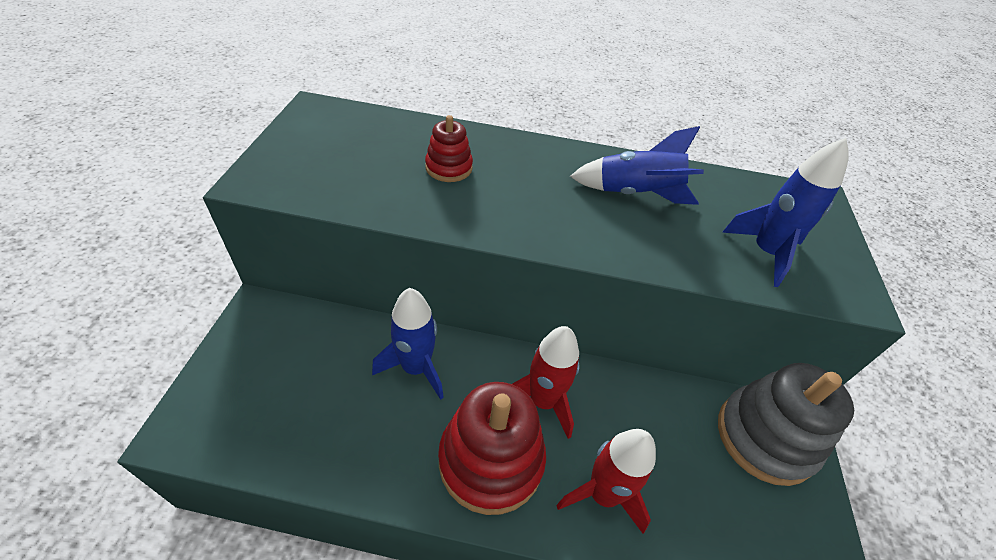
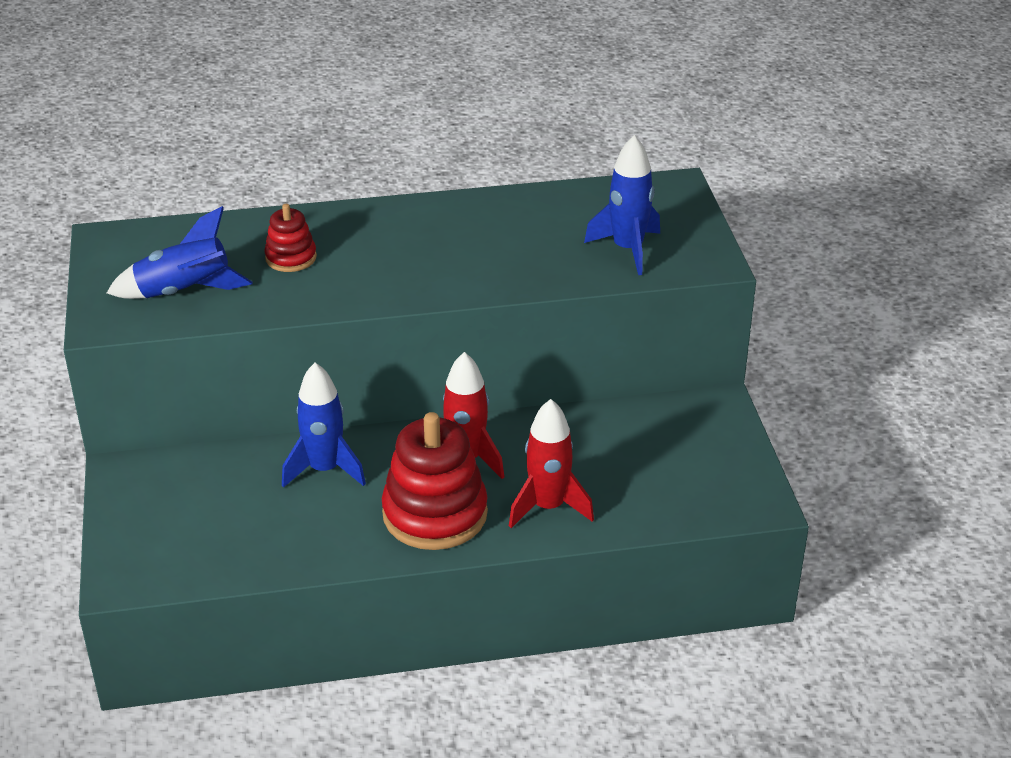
camera: 15 degrees left, 10 degrees down
(635, 194) = (491, 231): blue rocket -> blue rocket (184, 292)
(765, 437) = (690, 425): grey stacking toy -> none

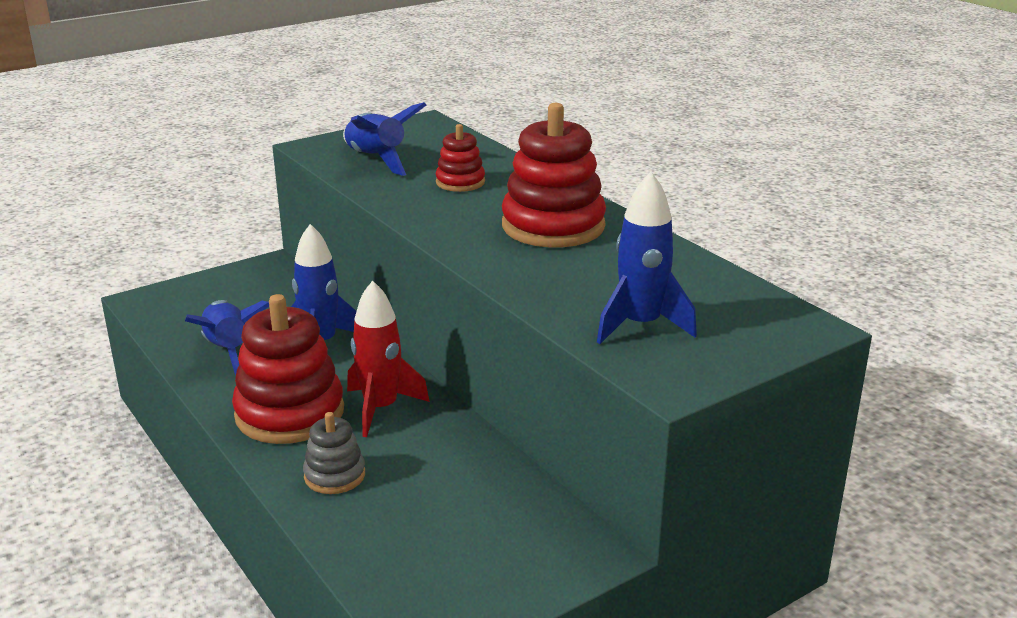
camera: 65 degrees right, 10 degrees down
(291, 533) = (228, 351): none -> blue rocket
(430, 236) = (553, 226): none -> red stacking toy
(548, 507) = (334, 475): red rocket -> grey stacking toy

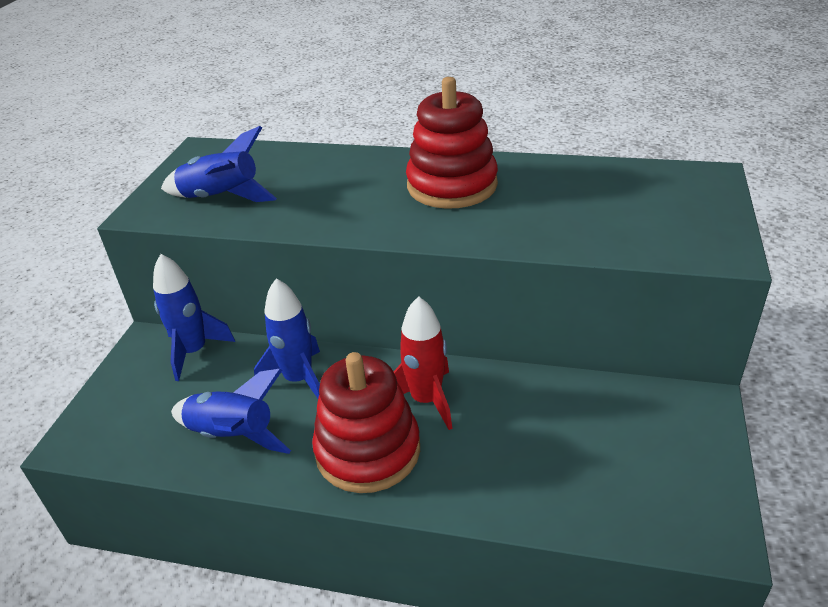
camera: 40 degrees left, 10 degrees up
(334, 475) = (480, 473): grey stacking toy -> none
(460, 182) = (324, 185): red stacking toy -> none
(640, 325) = (636, 226): blue rocket -> blue rocket (194, 352)

